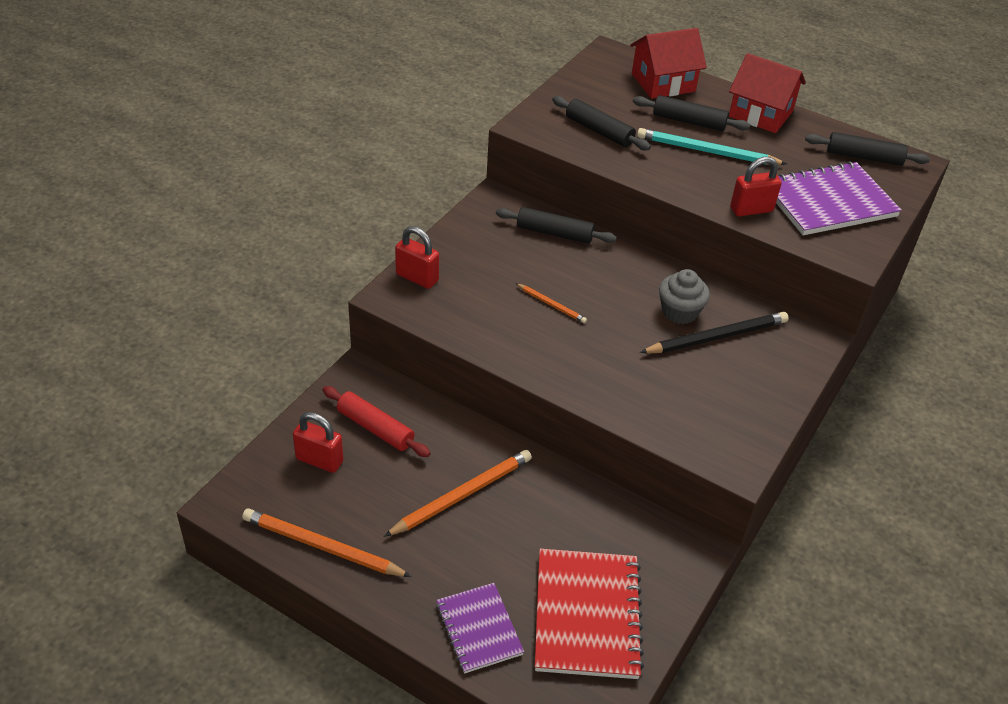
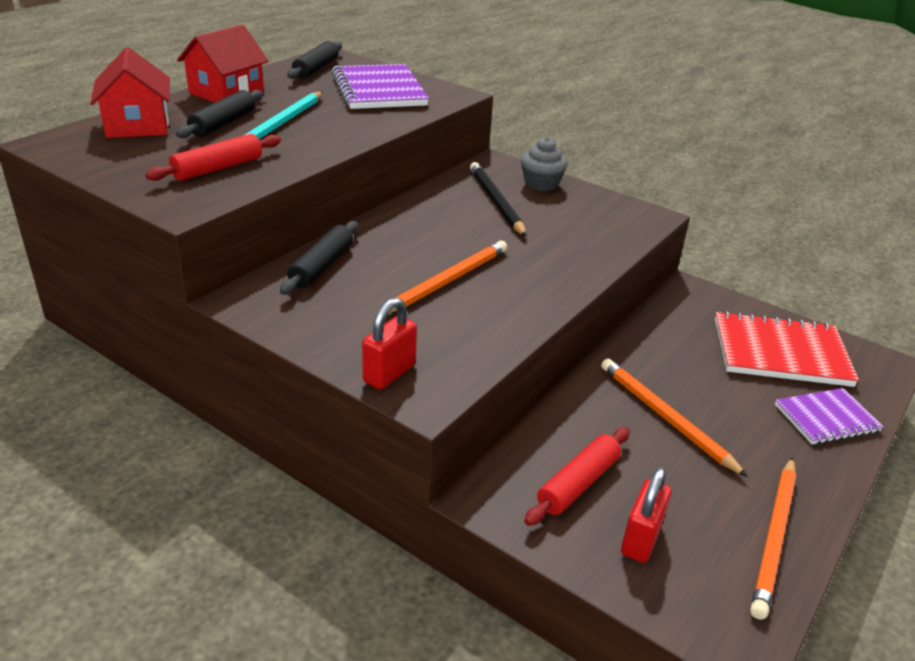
camera: 85 degrees left, 10 degrees down
(551, 305) = (447, 281): orange pencil -> orange pencil, size x1.89
(599, 131) = (218, 168): black rolling pin -> red rolling pin
(679, 312) = (461, 213): grey cupcake -> grey cupcake (541, 184)
(751, 210) = (384, 119): red padlock -> none

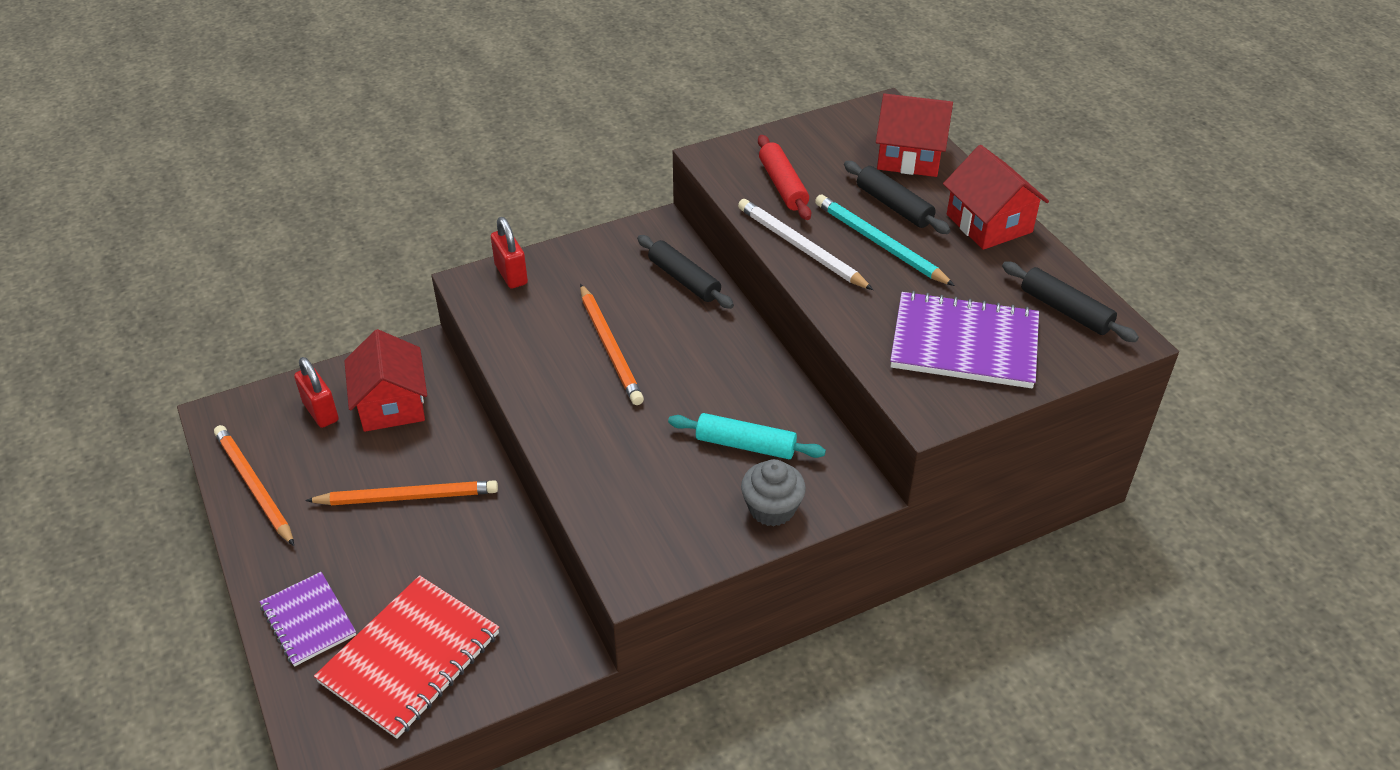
camera: 120 degrees right, 10 degrees up
(312, 149) = (800, 248): none -> white pencil
(496, 202) = (745, 445): black pencil -> turquoise rolling pin
(578, 484) = (391, 404): red rolling pin -> red house
(826, 418) = (308, 620): purple notebook -> purple notebook turned 45 degrees counterclockwise

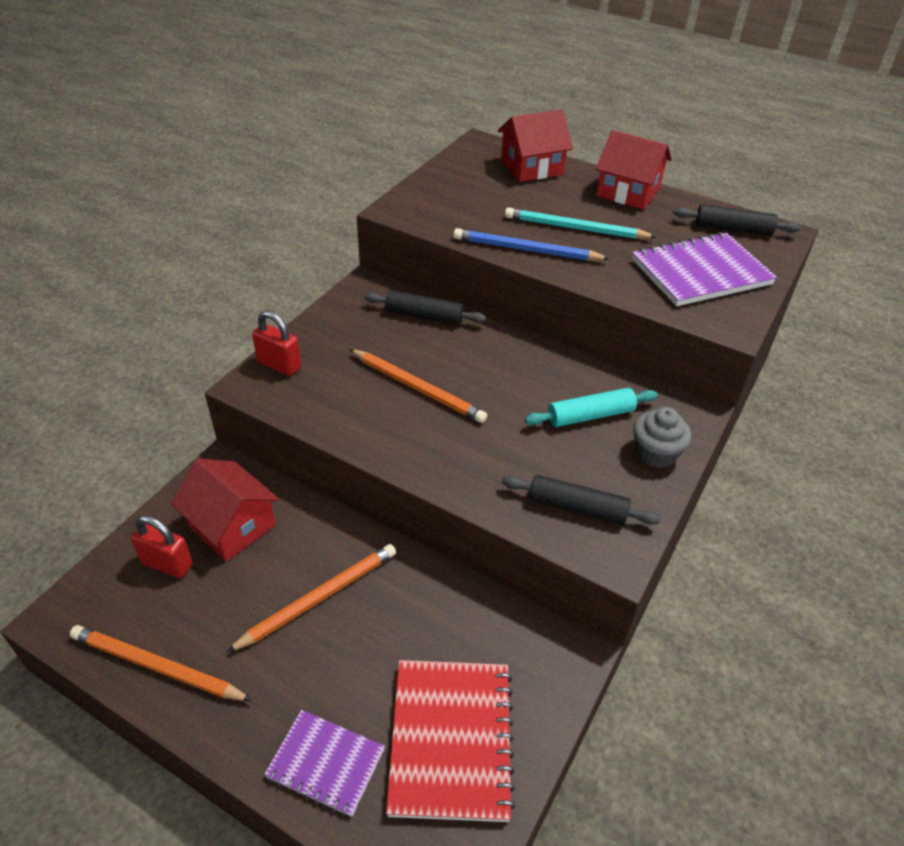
camera: 35 degrees left, 0 degrees up
(782, 185) = (467, 213): red rolling pin -> none
(800, 248) = (526, 250): white pencil -> blue pencil
(894, 206) = (557, 201): black rolling pin -> black rolling pin (577, 508)

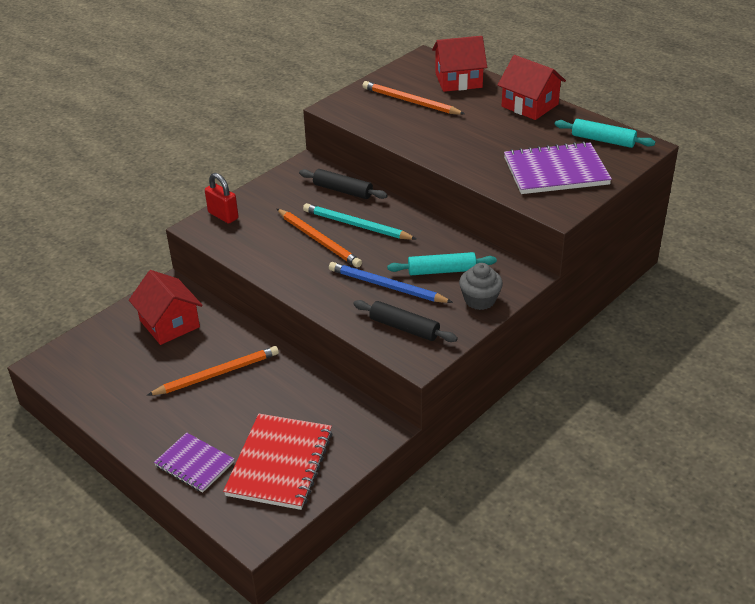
camera: 15 degrees right, 5 degrees down
(157, 667) = (101, 399): orange pencil -> orange pencil (410, 102)
(167, 564) = (120, 342): red padlock -> none
(526, 250) = (423, 144): blue pencil -> blue pencil (386, 286)
(575, 228) = (471, 131): turquoise pencil -> turquoise pencil (356, 225)
(733, 229) = (603, 140): black rolling pin -> turquoise rolling pin

